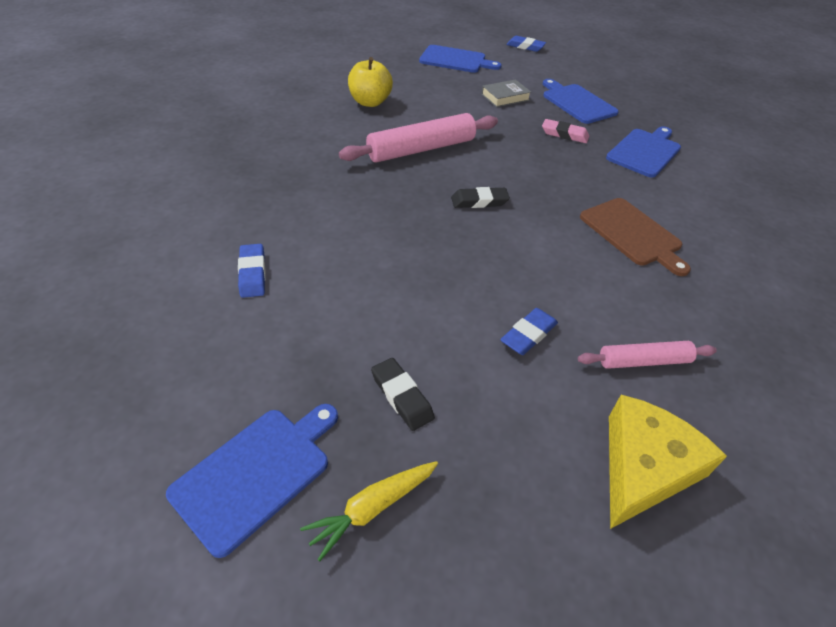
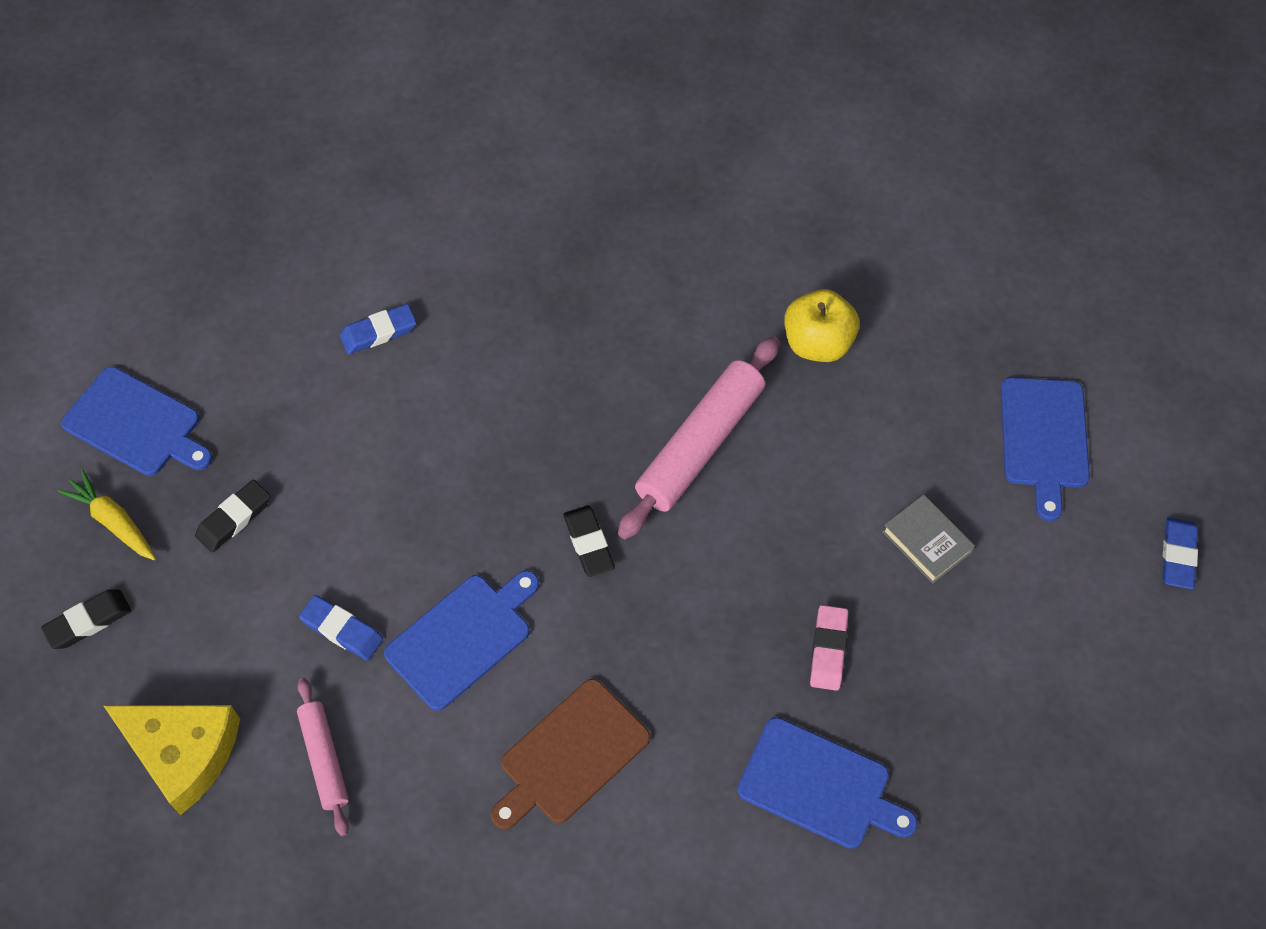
camera: 80 degrees right, 15 degrees up
(421, 149) = (700, 444): pink rolling pin -> pink rolling pin turned 75 degrees clockwise
(492, 547) = (88, 621): none -> black eraser
(577, 103) = (960, 667): blue cutting board -> blue cutting board (462, 637)

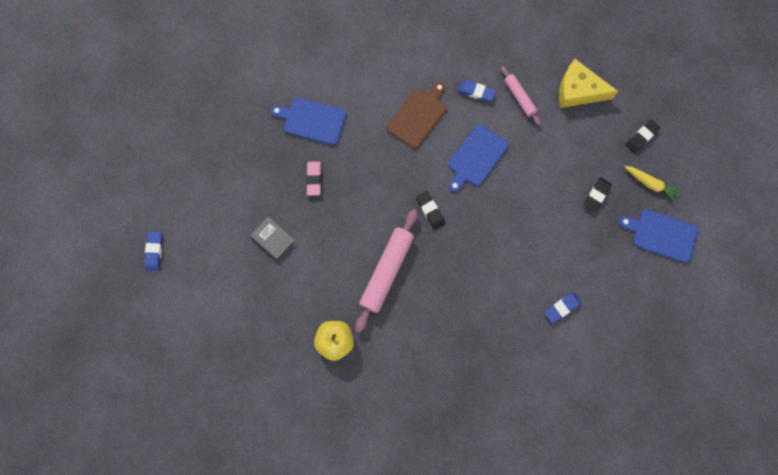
camera: 170 degrees right, 15 degrees up
(342, 630) = (530, 152): blue eraser -> blue eraser (476, 92)
(1044, 439) = (217, 304): blue cutting board -> none

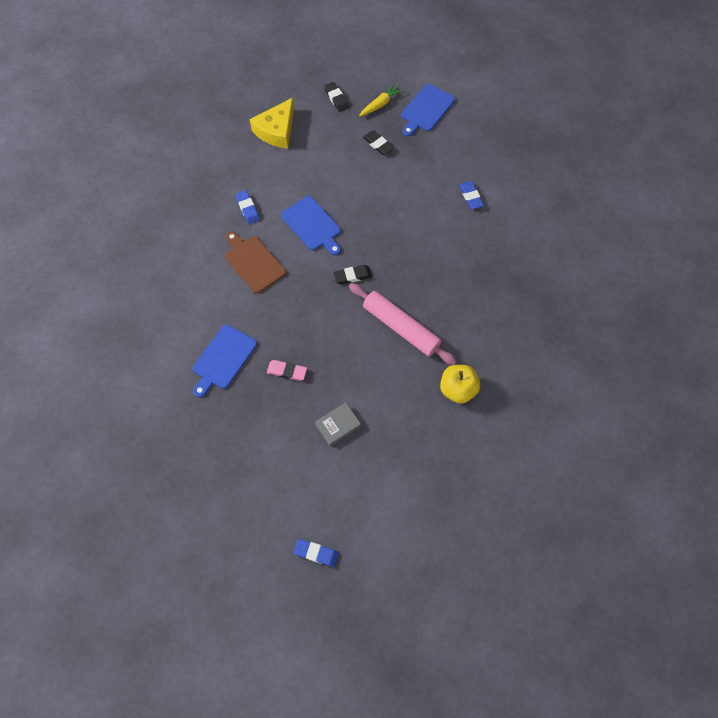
camera: 75 degrees left, 10 degrees down
(476, 92) = (247, 209): blue eraser -> blue eraser turned 60 degrees counterclockwise
(519, 97) = (266, 176): pink rolling pin -> none

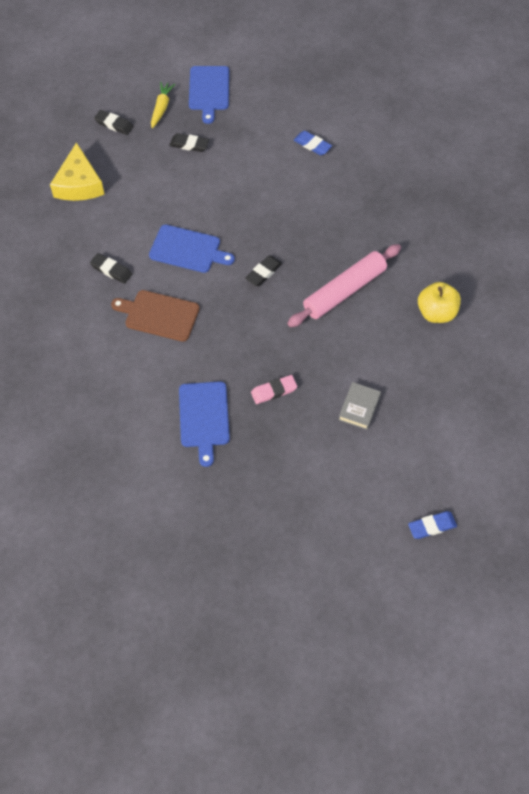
camera: 35 degrees left, 5 degrees down
(247, 209) = (111, 270): blue eraser -> black eraser
(401, 327) = (344, 291): pink rolling pin -> pink rolling pin turned 45 degrees counterclockwise

